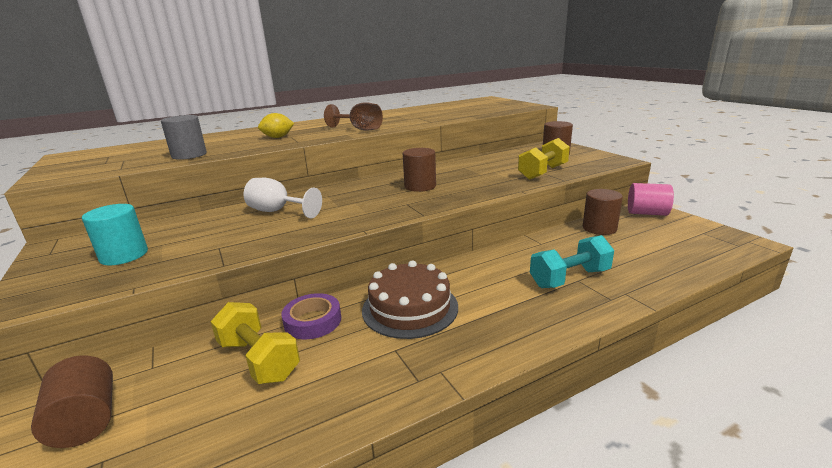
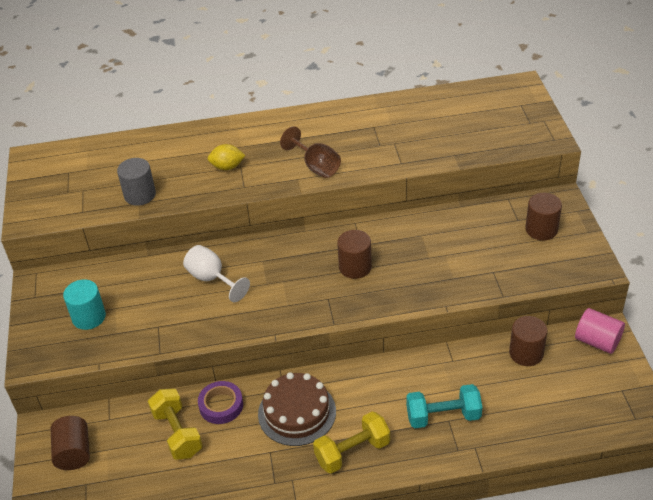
camera: 20 degrees right, 20 degrees up
(543, 172) = (493, 272): yellow dumbbell -> yellow dumbbell (352, 452)

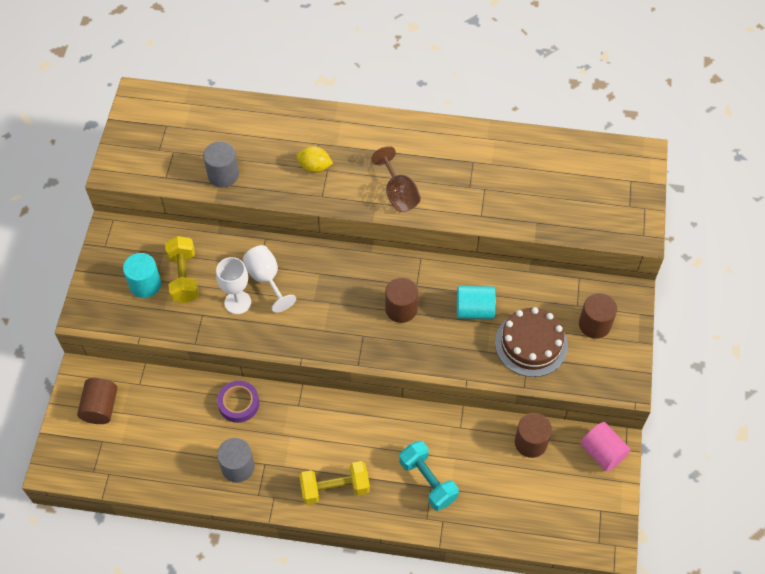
camera: 15 degrees right, 15 degrees up
(177, 433) = (192, 418): yellow dumbbell -> yellow dumbbell (184, 277)
(190, 306) = (237, 302): none -> white goblet
(243, 463) = (238, 467): none -> grey cylinder
(297, 412) = (301, 433): brown cake -> brown cake (531, 344)
(425, 248) = (474, 310): none -> turquoise cylinder
(443, 416) = (428, 481): turquoise dumbbell -> turquoise dumbbell turned 45 degrees clockwise

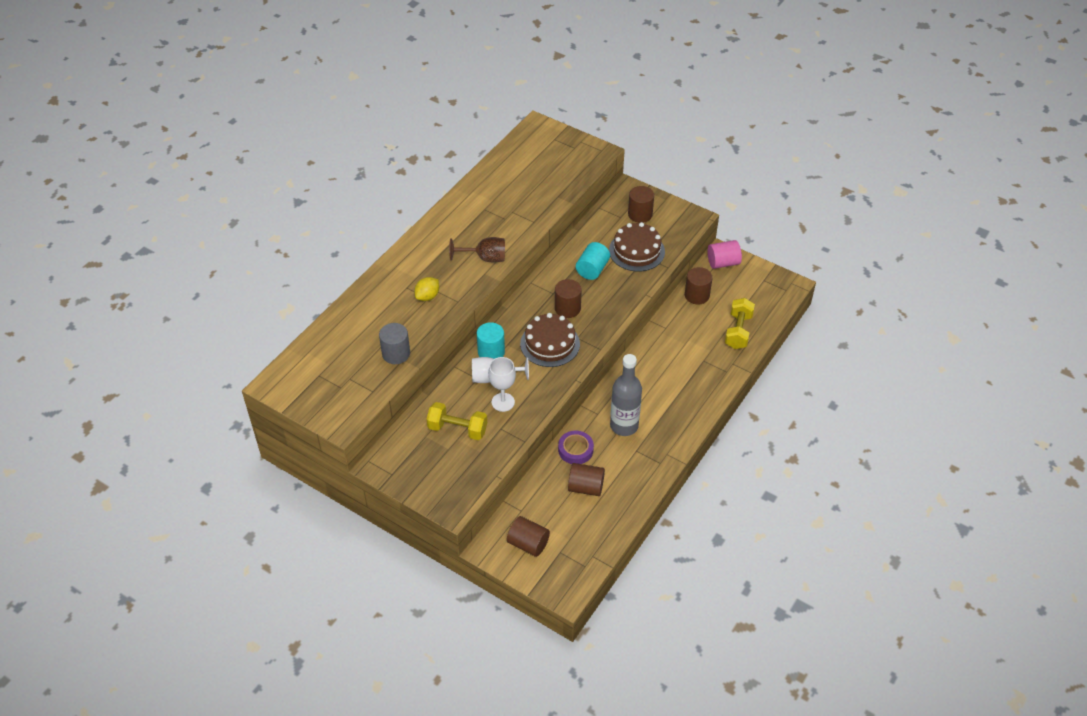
camera: 65 degrees left, 10 degrees down
(145, 284) = (448, 457): turquoise cylinder -> turquoise cylinder (491, 352)
(193, 433) = (586, 487): none -> brown cylinder
(238, 467) = (630, 468): grey cylinder -> none
(293, 438) = (624, 426): none -> grey bottle
(335, 488) = (678, 415): yellow dumbbell -> yellow dumbbell (738, 331)
(340, 313) = (550, 344): none -> brown cake
(428, 481) = (698, 360): turquoise dumbbell -> none

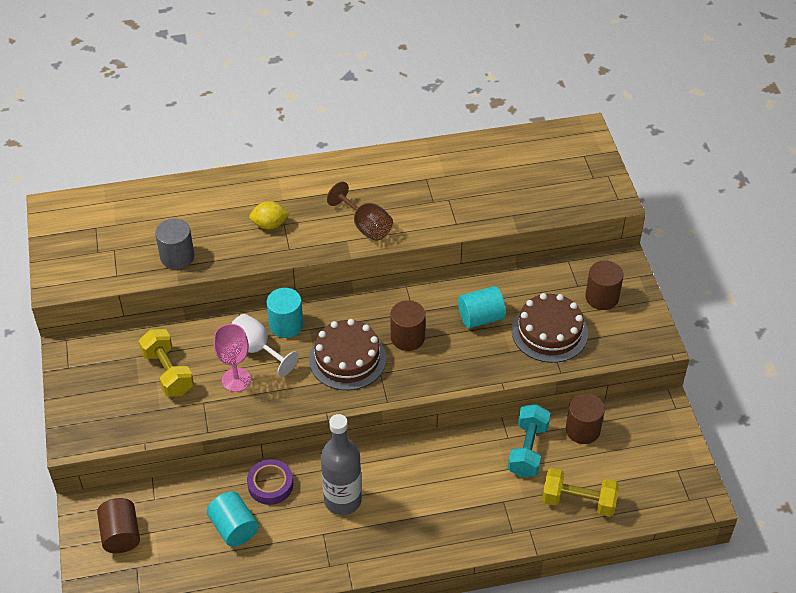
camera: 45 degrees right, 0 degrees up
(503, 402) = (236, 380): white goblet -> pink goblet
(586, 487) = (234, 528): brown cylinder -> turquoise cylinder
(683, 326) = (528, 450): none -> turquoise dumbbell
(723, 263) = (655, 418): pink cylinder -> none
(738, 331) = (578, 501): yellow dumbbell -> yellow dumbbell turned 45 degrees clockwise

